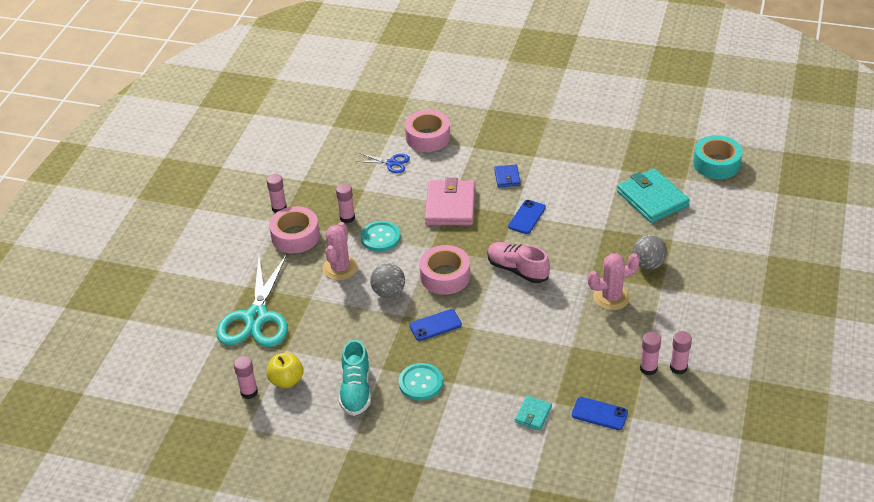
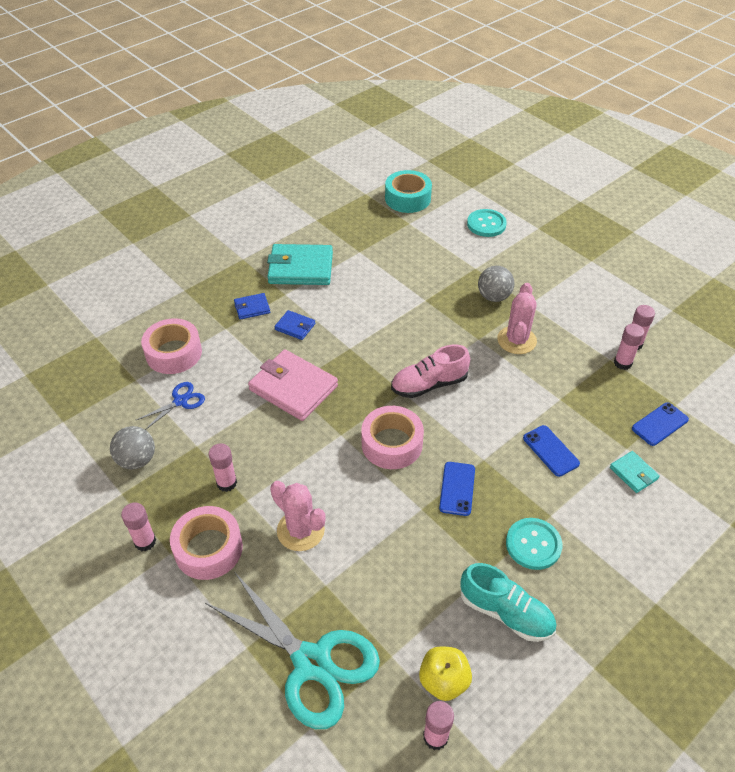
camera: 60 degrees left, 5 degrees up
(380, 237) = (285, 469): turquoise button -> turquoise button (486, 224)
(388, 292) = (376, 504): grey ball -> grey ball (137, 460)
(504, 148) = (252, 308): none -> blue wallet
(527, 217) = (363, 341): blue phone -> blue phone (550, 451)
(652, 199) = (415, 253): turquoise wallet -> turquoise wallet (300, 268)

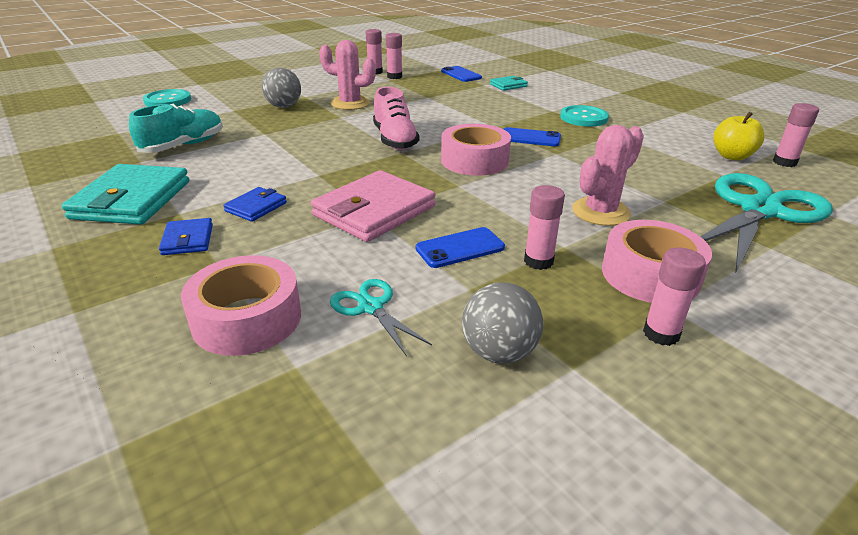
camera: 85 degrees left, 15 degrees down
(180, 401) = (371, 307): blue scissors -> turquoise scissors
(407, 198) = (68, 130): turquoise tape -> none
(505, 612) = (653, 131): turquoise shoe -> turquoise shoe (183, 146)
(550, 451) = (486, 104): blue phone -> blue phone (460, 248)

